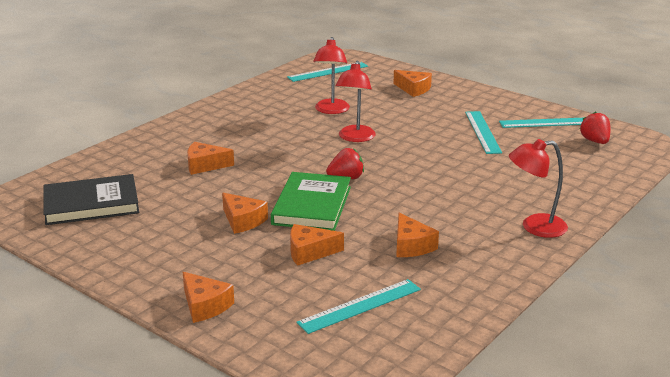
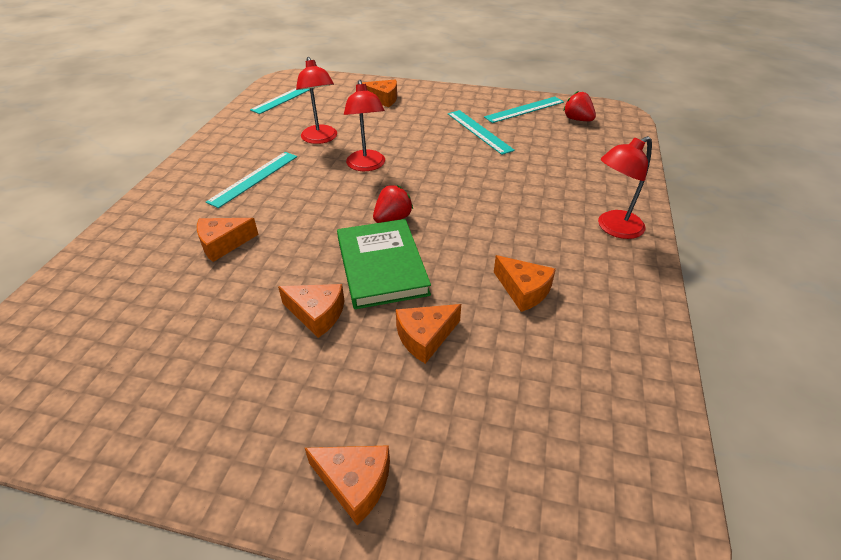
camera: 25 degrees left, 15 degrees up
(91, 204) = (99, 349): black book -> none
(360, 306) = (539, 403): turquoise ruler -> turquoise ruler (254, 178)

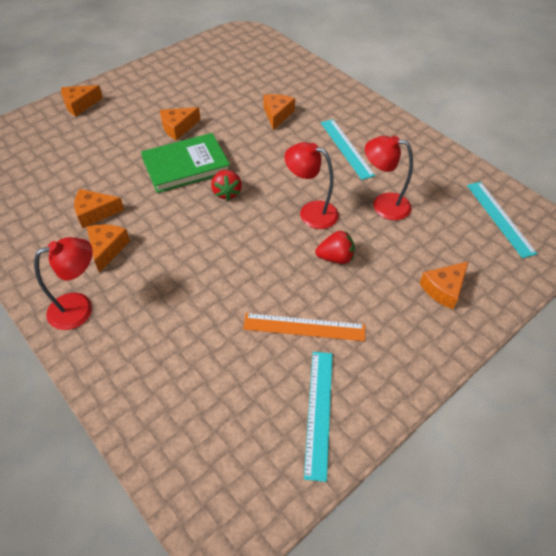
camera: 125 degrees right, 10 degrees up
(382, 266) = (186, 165): green book -> green book turned 45 degrees counterclockwise
(425, 337) = (116, 156): orange cheese -> orange cheese (107, 249)
(479, 131) = (304, 327): turquoise ruler -> orange ruler
(577, 119) = (249, 451): red strawberry -> red strawberry (335, 257)
(613, 228) = (80, 308): red lamp -> red lamp turned 60 degrees clockwise

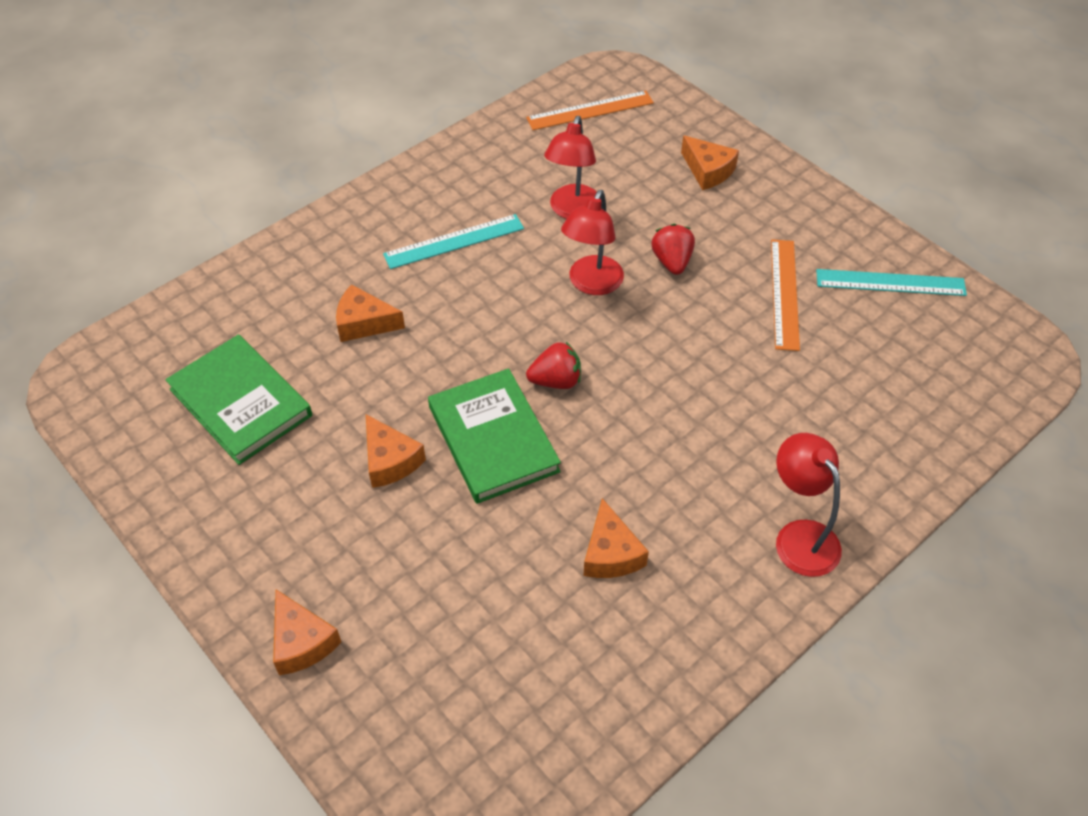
camera: 90 degrees left, 0 degrees up
(107, 249) = (686, 522): orange cheese -> none
(224, 77) = (240, 402): none -> green book
(500, 218) = (590, 110): turquoise ruler -> orange ruler

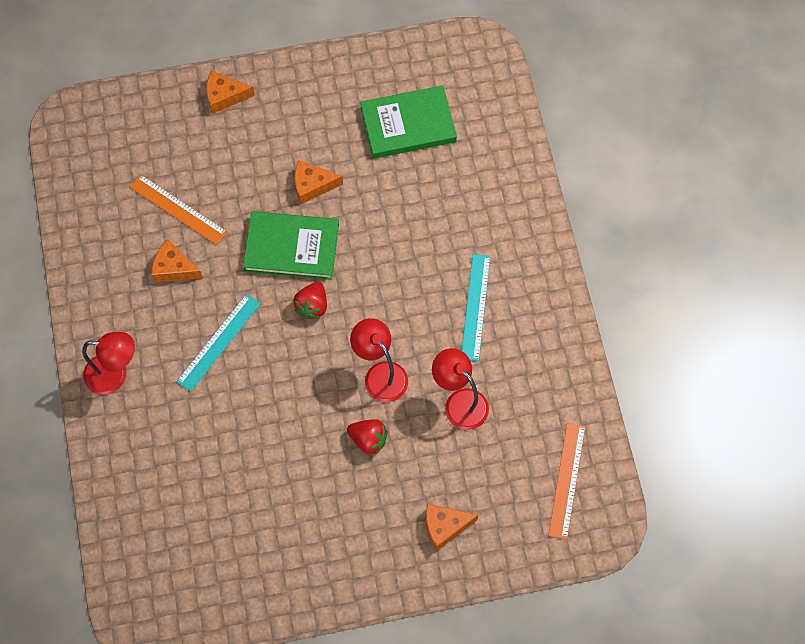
camera: 120 degrees right, 15 degrees up
(364, 323) = (432, 218): orange cheese -> none
(784, 293) = (292, 497): orange ruler -> orange ruler (178, 209)
(890, 282) = (256, 578): turquoise ruler -> turquoise ruler (219, 342)

